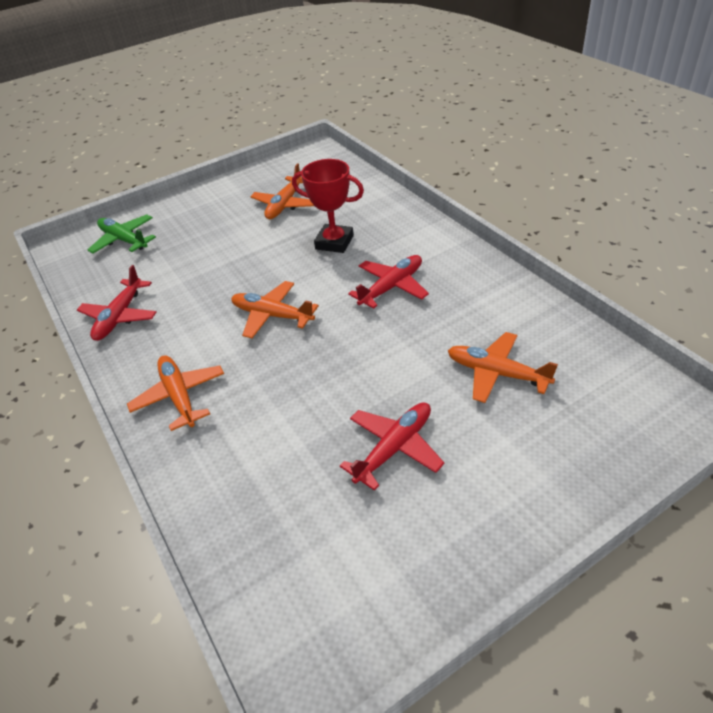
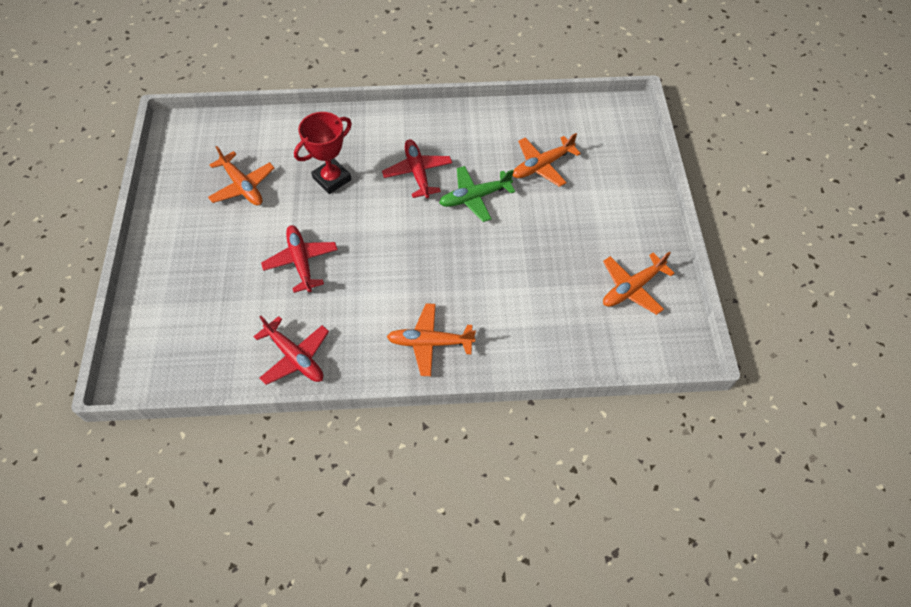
camera: 65 degrees left, 15 degrees up
(124, 240) = (172, 323): green plane -> green plane (474, 197)
(272, 315) = (387, 254): orange plane -> orange plane (632, 288)
(394, 448) = (564, 243): red plane -> red plane (301, 261)

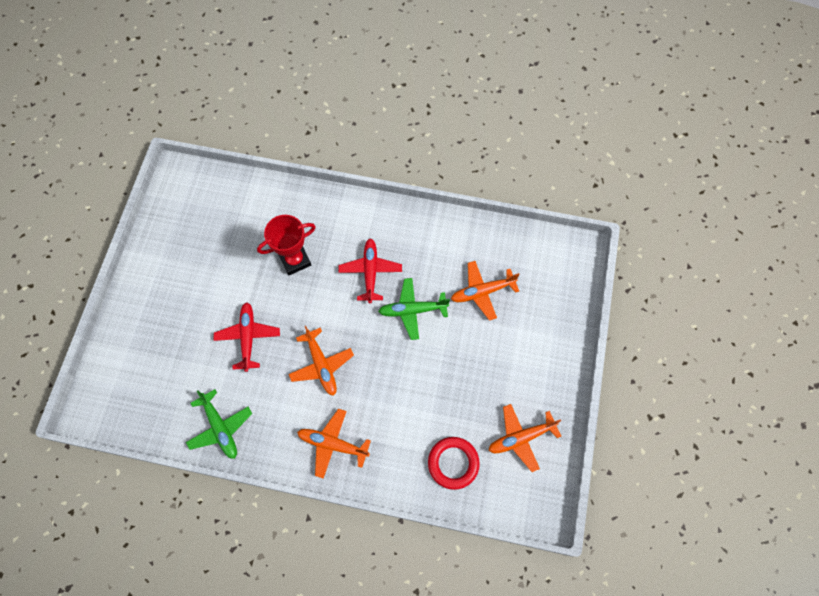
camera: 15 degrees right, 10 degrees up
(243, 186) = (218, 249): orange plane -> orange plane (321, 365)
(295, 357) = (220, 427): red plane -> green plane
(569, 329) = (453, 463): none -> red ring

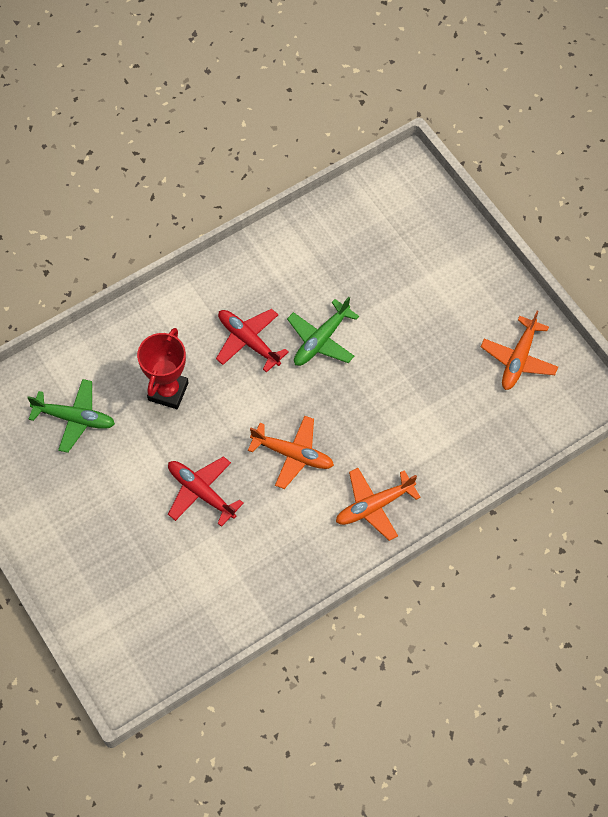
camera: 45 degrees left, 5 degrees down
(220, 427) = (263, 585): green plane -> green plane (75, 418)
(453, 463) = (487, 428): red ring -> none
(482, 292) = (364, 273): orange plane -> none

